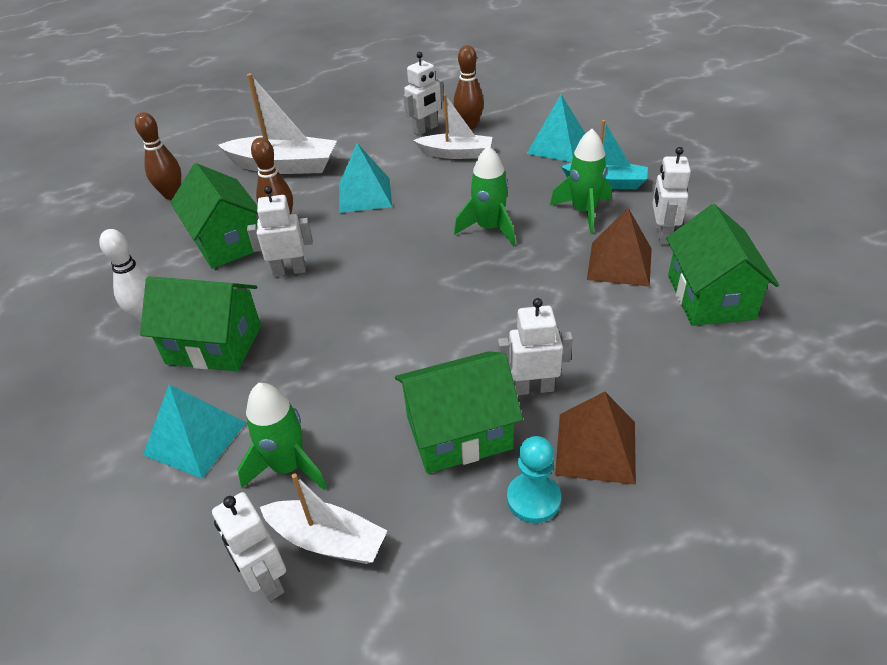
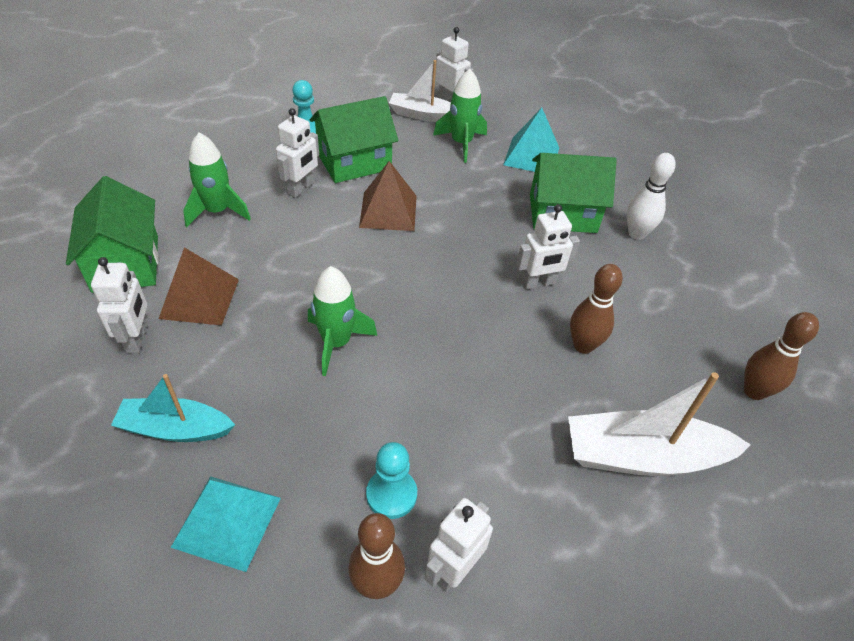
camera: 165 degrees right, 5 degrees up
(227, 242) = (627, 317): green house -> none
(365, 195) = (501, 397): turquoise pyramid -> none
(456, 153) = (391, 494): white boat -> turquoise pawn
(533, 388) = (301, 188): white robot -> white robot turned 45 degrees counterclockwise
(583, 211) = (219, 372): green rocket -> green rocket (218, 211)
(596, 447) = (262, 156): brown pyramid -> brown pyramid (388, 211)

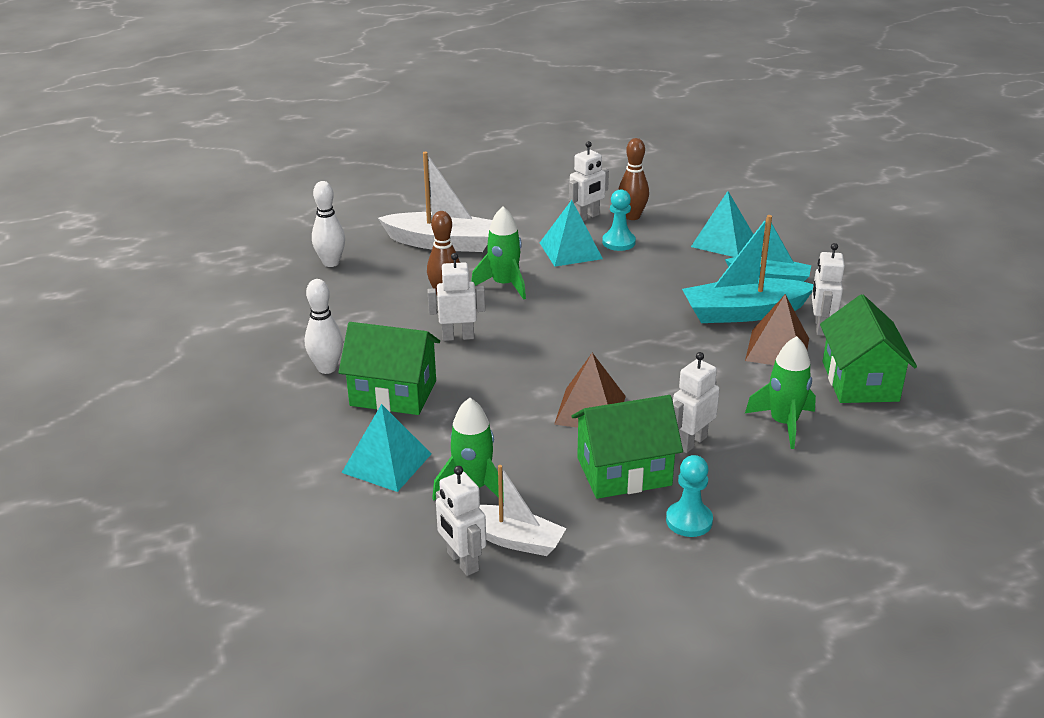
camera: 165 degrees left, 15 degrees down
(225, 353) = (744, 313): none -> turquoise boat
(336, 343) = (652, 312): green rocket -> green rocket (504, 285)
(459, 462) = (570, 250): none -> turquoise pyramid
(754, 391) = (331, 263): brown bowling pin -> white bowling pin

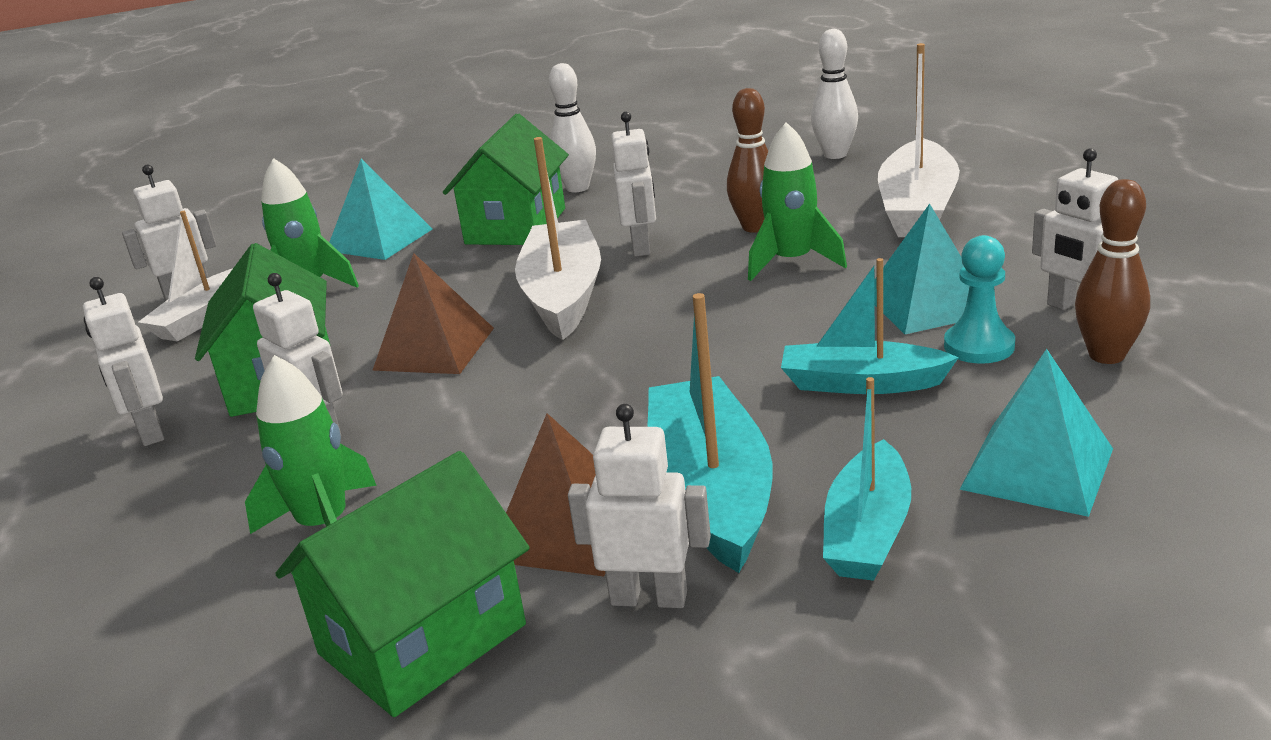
camera: 95 degrees right, 5 degrees down
(525, 364) = (563, 295): none -> white boat
(651, 272) = (861, 383): none -> turquoise boat
(689, 521) = (150, 431): turquoise pawn -> white robot
(860, 381) = (422, 639): green house -> green house turned 45 degrees counterclockwise

